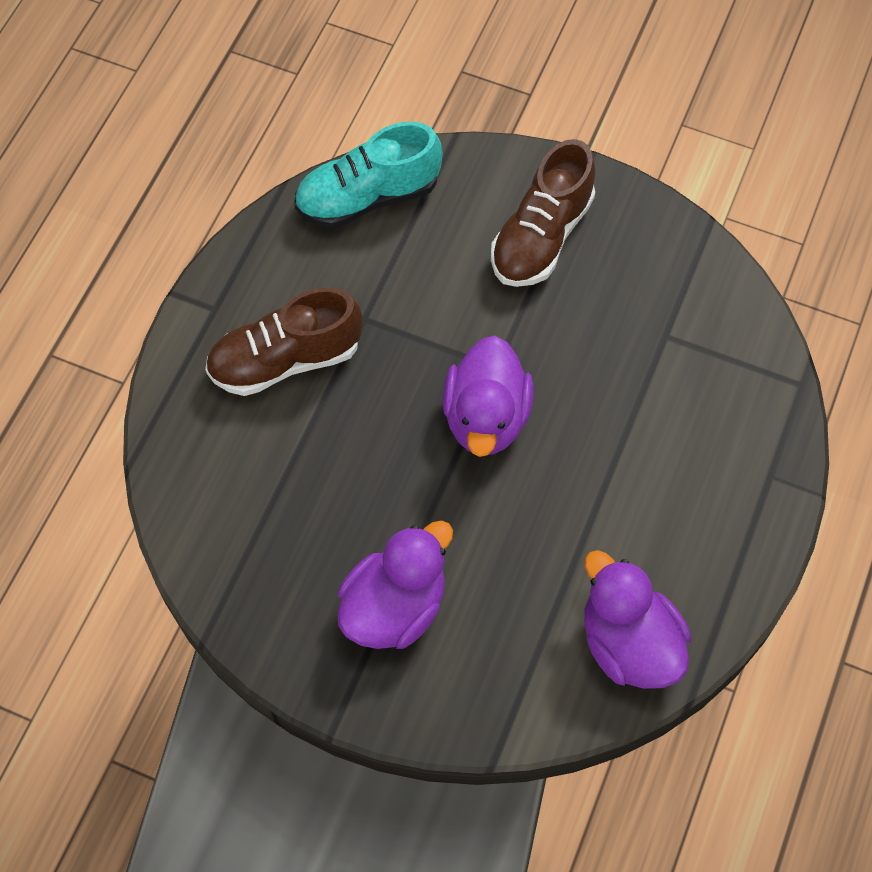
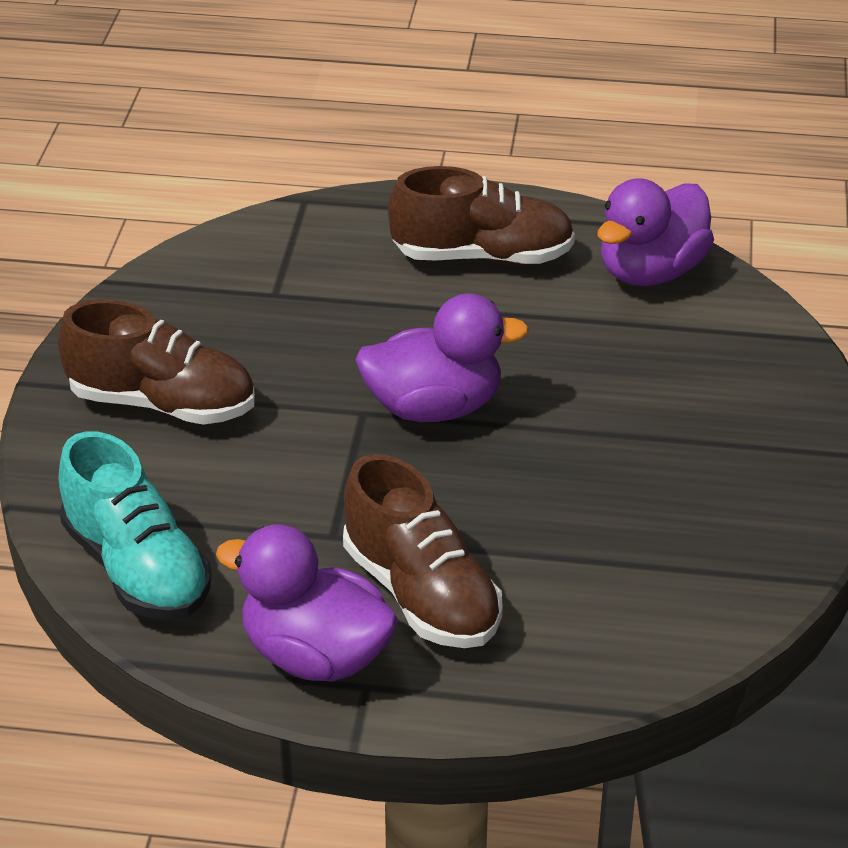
camera: 105 degrees left, 25 degrees down
(394, 606) = (702, 435): purple duck -> purple duck (315, 656)
(683, 507) = (482, 256): none -> brown shoe

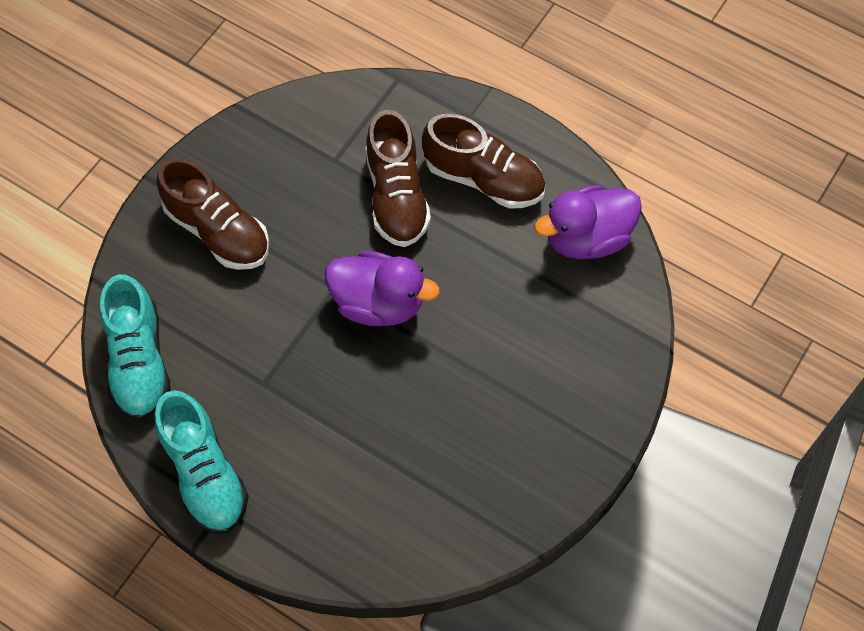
camera: 25 degrees right, 25 degrees up
(315, 656) = (204, 474): purple duck -> turquoise shoe
(421, 594) = (288, 453): brown shoe -> brown shoe (396, 196)

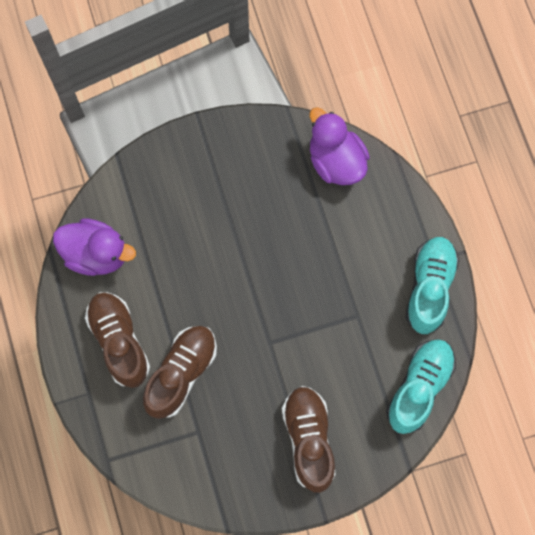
camera: 140 degrees left, 10 degrees up
(378, 303) = (251, 311): purple duck -> purple duck (336, 161)

